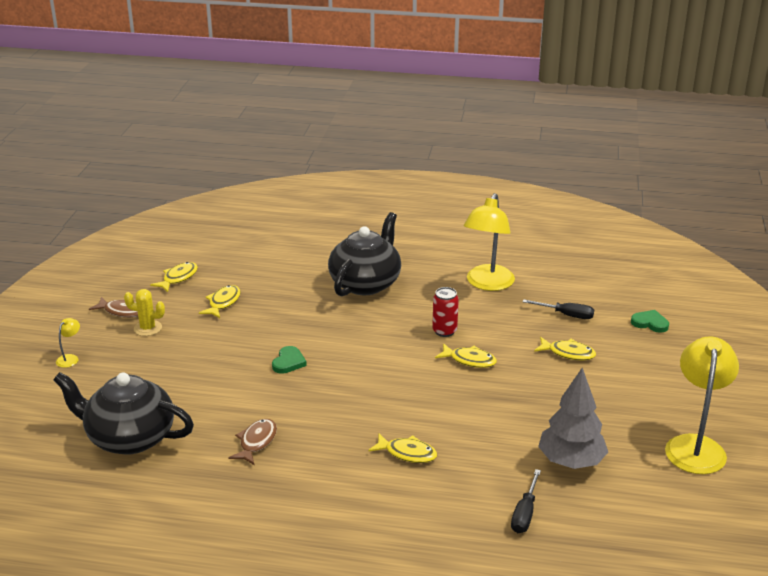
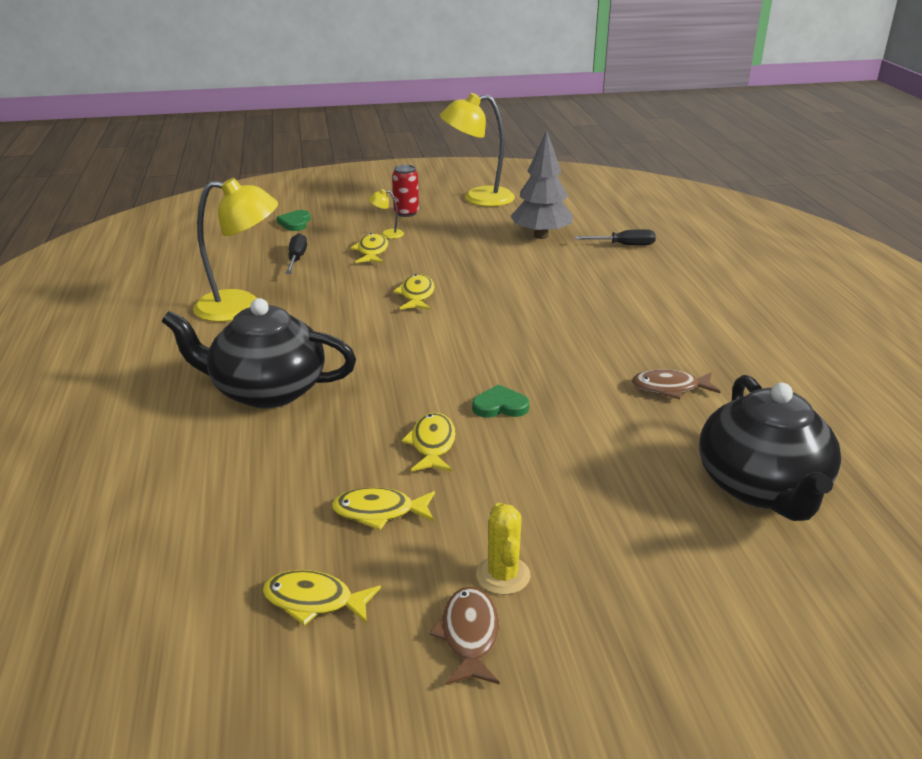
camera: 110 degrees left, 0 degrees up
(70, 358) = (655, 642): yellow lamp -> yellow lamp (387, 234)
(407, 453) = (600, 302): yellow fish -> yellow fish (432, 444)
(444, 331) = (365, 317): red can -> red can (406, 213)

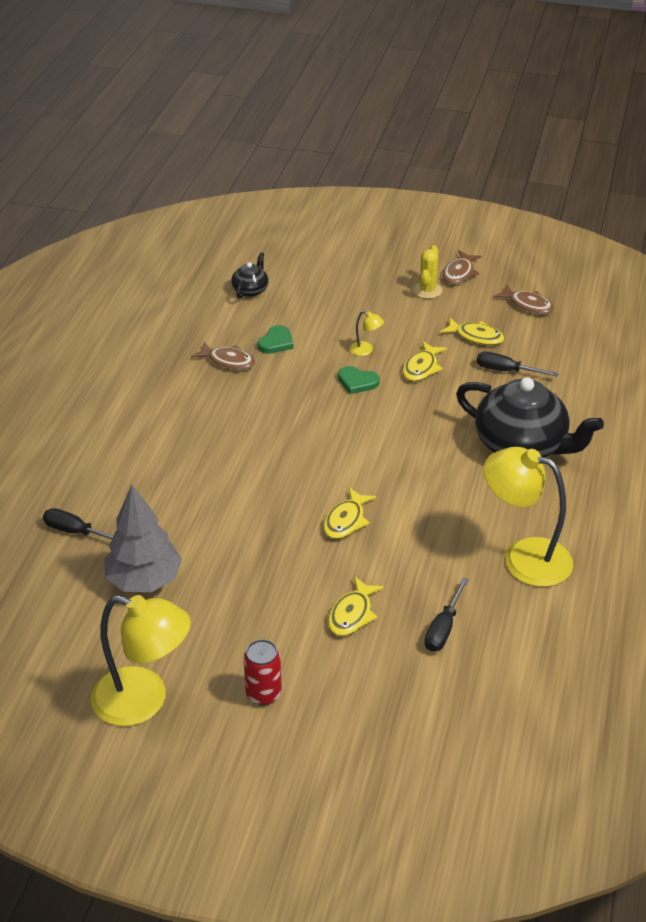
camera: 155 degrees left, 10 degrees up
(295, 223) = (419, 719): green heart -> green heart (276, 342)
(314, 472) = (506, 371): none -> black screwdriver
(314, 601) = (527, 305): yellow fish -> brown fish
(387, 234) = (315, 647): yellow lamp -> yellow lamp (365, 350)
(762, 487) = (250, 290): black teapot -> black teapot, size x0.46

